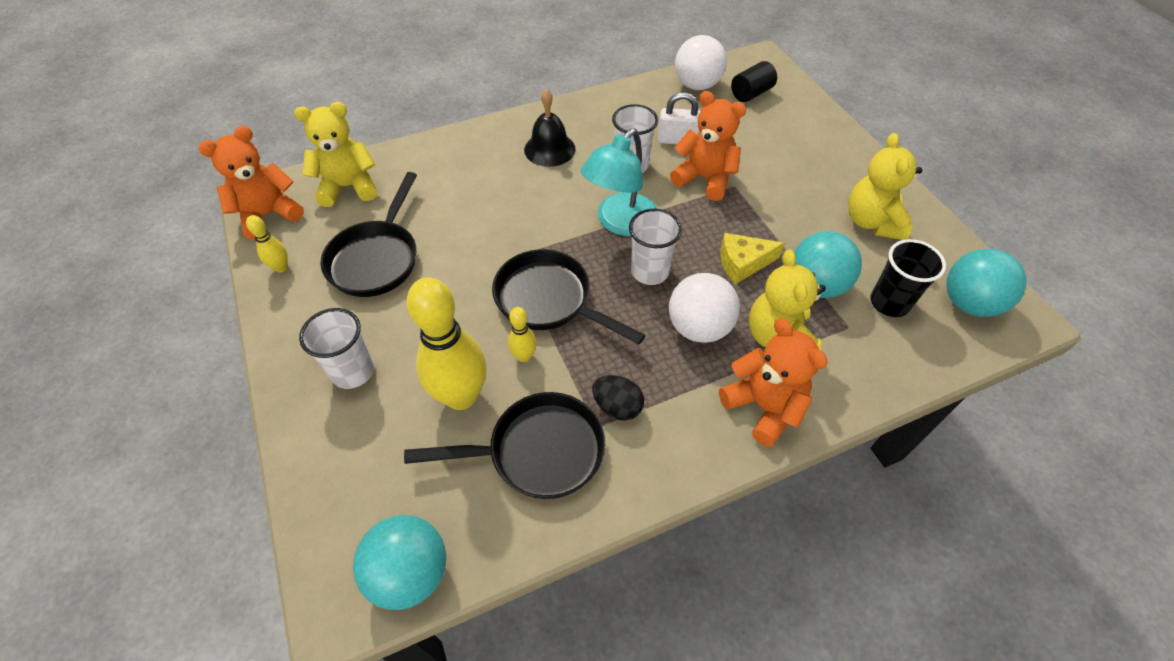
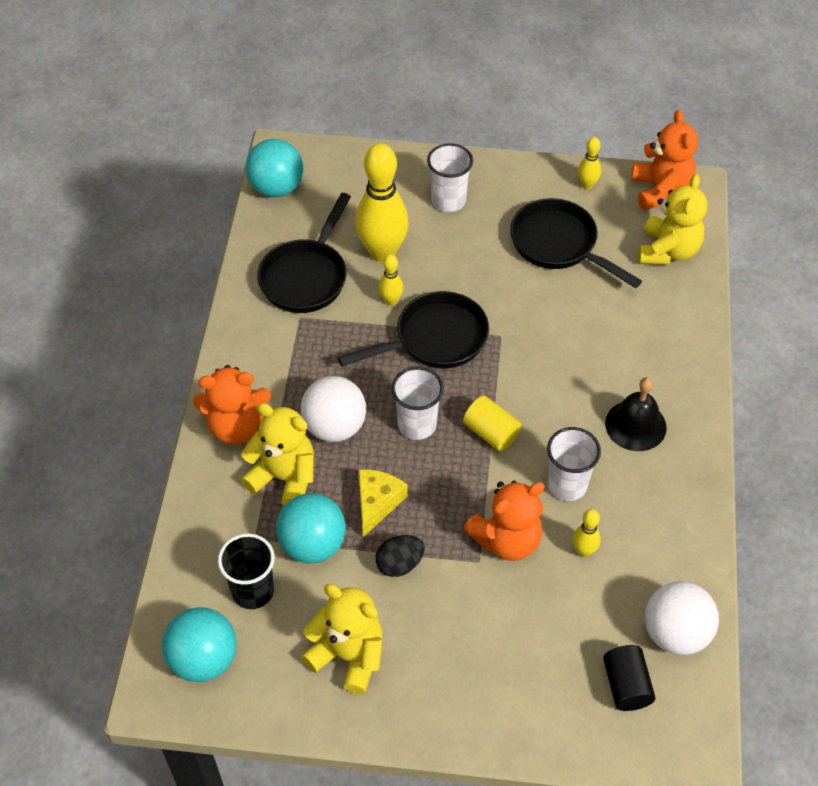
camera: 120 degrees right, 0 degrees up
(617, 406) = (306, 336): black egg -> black egg (399, 564)
(620, 223) = (491, 433): turquoise lamp -> yellow cylinder
(677, 140) = (583, 551): white padlock -> yellow bowling pin

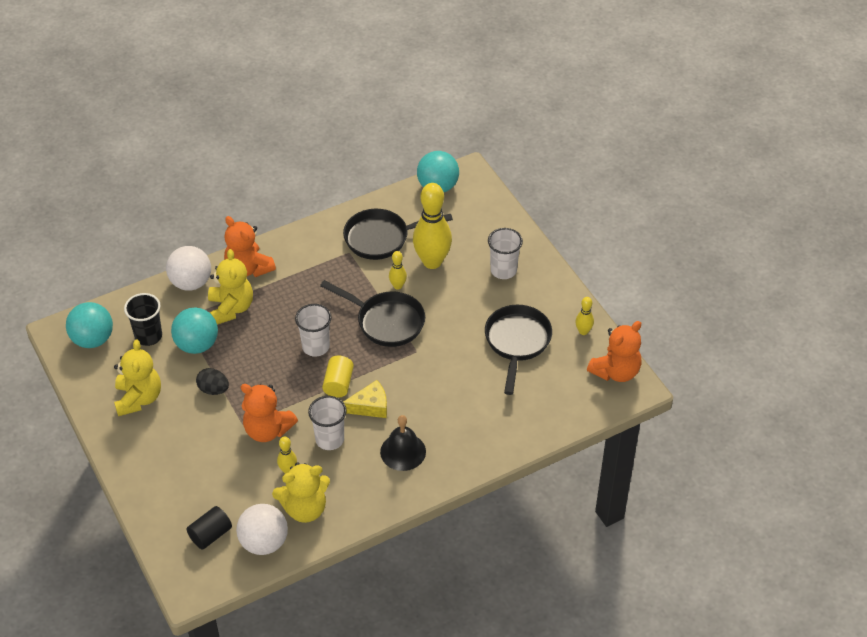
camera: 55 degrees right, 5 degrees down
(334, 427) = (283, 311): white ball -> white ball (191, 282)
(377, 503) = (246, 358): yellow cheese -> yellow cheese (370, 406)
(667, 251) = (564, 401): yellow teddy bear -> yellow teddy bear (305, 508)

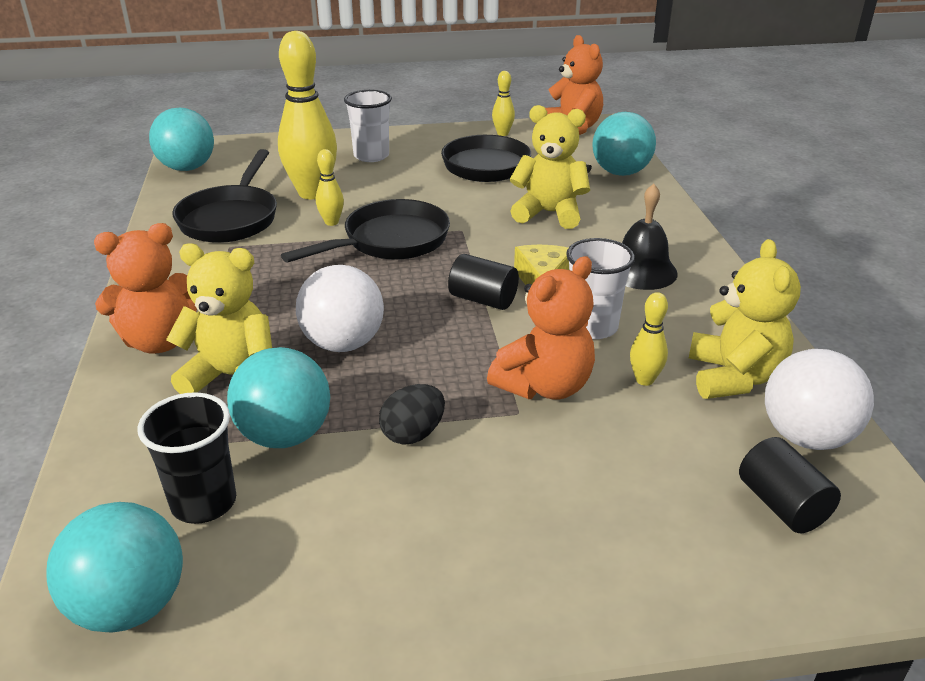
camera: 70 degrees left, 15 degrees down
(138, 398) = (369, 552): yellow teddy bear -> yellow teddy bear (549, 213)
(191, 282) = (121, 414): white ball -> white ball (343, 344)
(315, 346) = (392, 306): white cup -> none
(338, 384) = (483, 300): yellow cylinder -> black cylinder
(546, 417) = (620, 173): none -> turquoise ball

